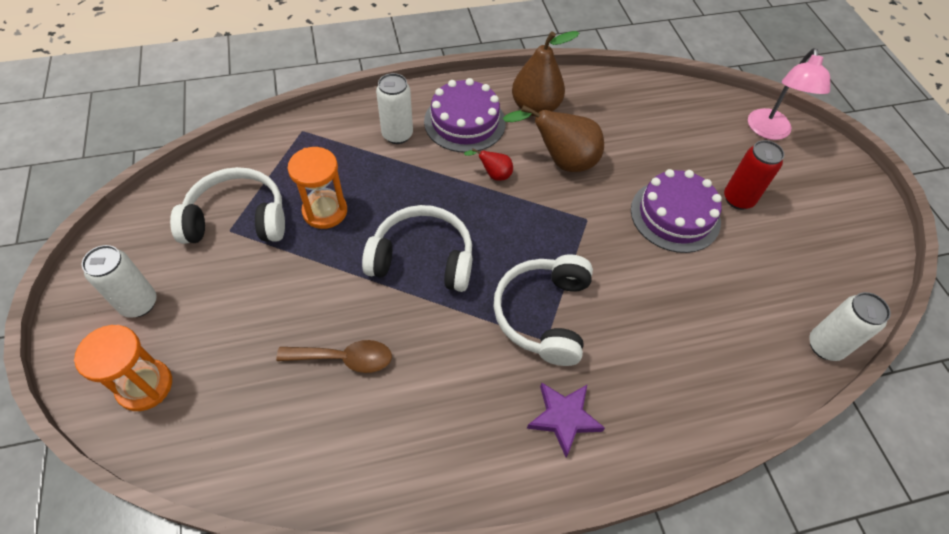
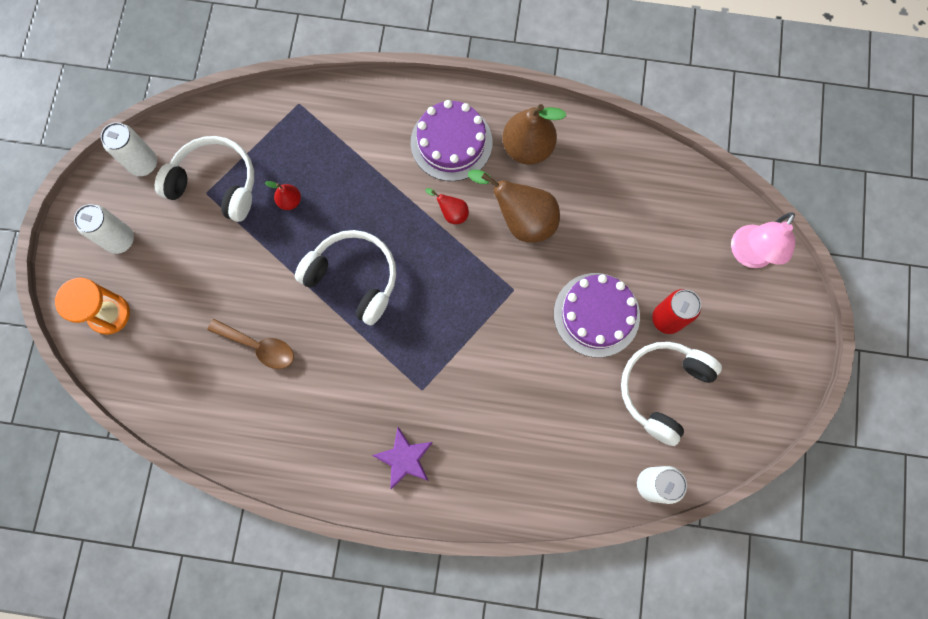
camera: 25 degrees right, 20 degrees up
(325, 211) = (289, 201): orange hourglass -> red pear
(397, 135) = (382, 137): white can -> white can (143, 164)
(544, 314) = (431, 367): white headphones -> white headphones (663, 389)

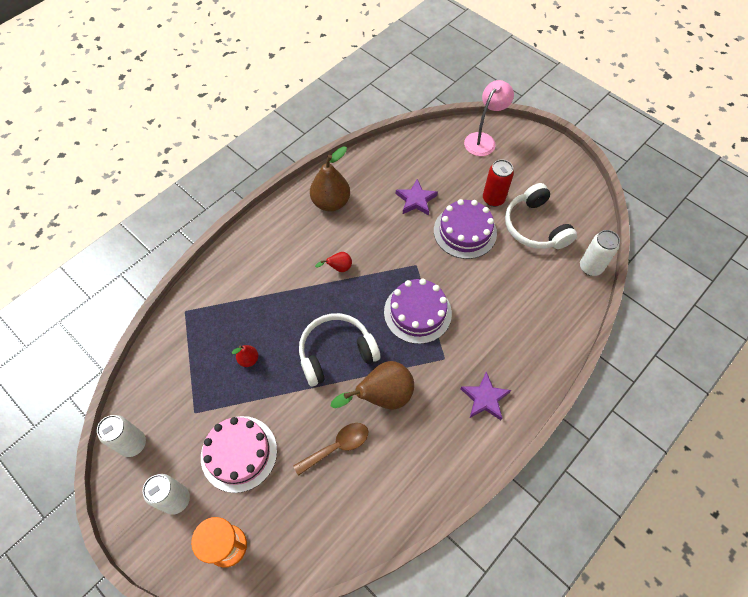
camera: 55 degrees left, 15 degrees down
(194, 262) = (239, 453): none -> pink cake
(215, 184) = (193, 402): white headphones -> none
(451, 142) = (292, 240): purple cake -> purple cake (417, 312)
(521, 219) = (374, 233): brown pear -> brown pear (382, 396)
(599, 234) = (416, 200): none -> purple star
(748, 255) = (483, 140): pink lamp -> pink lamp turned 120 degrees counterclockwise

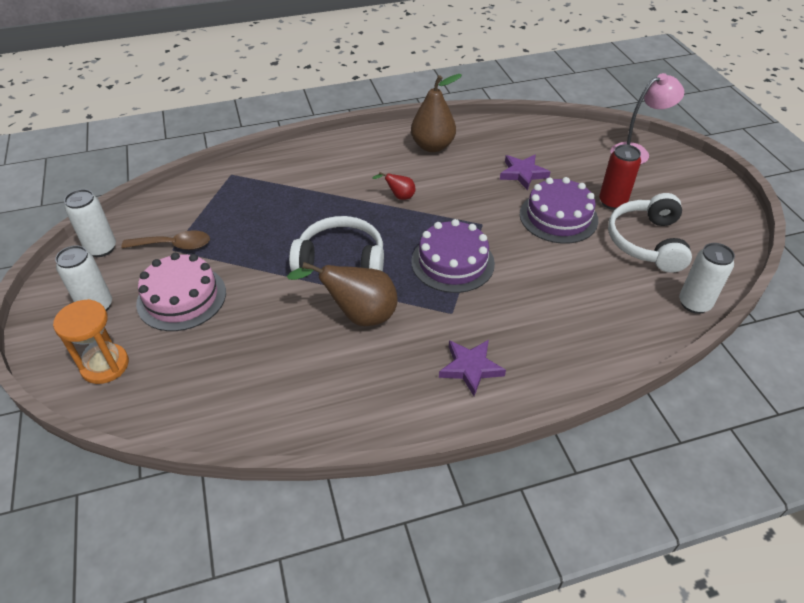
camera: 30 degrees right, 15 degrees down
(248, 359) = (254, 231): red pear -> none
(337, 446) = (277, 336): brown spoon -> brown spoon (174, 245)

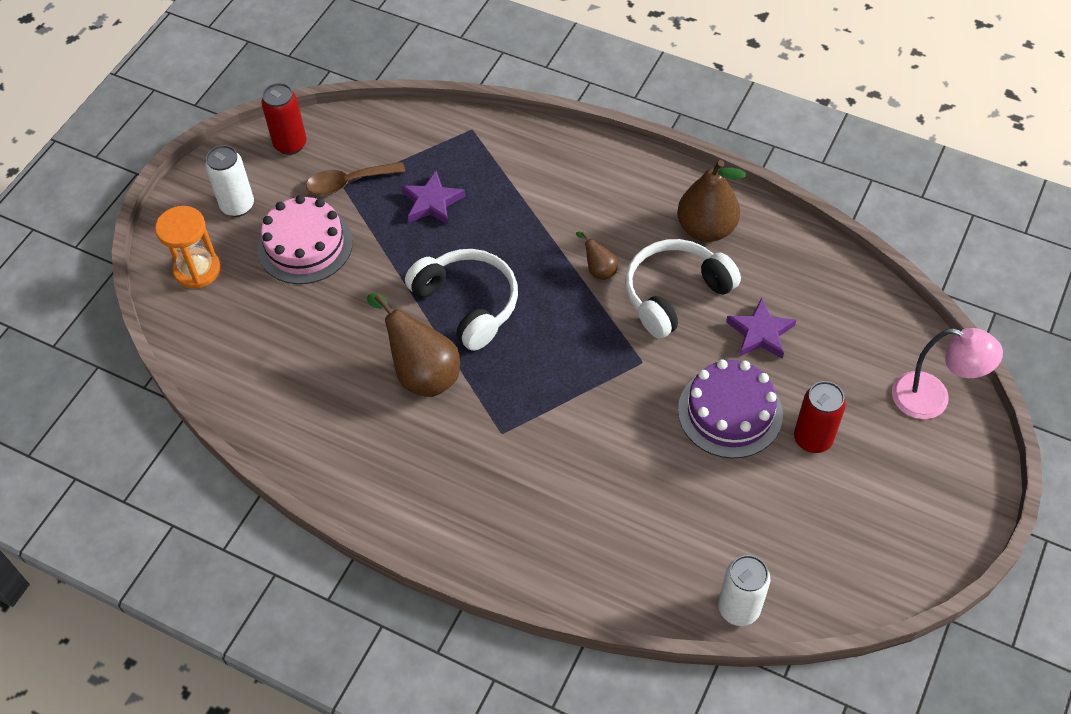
camera: 45 degrees right, 10 degrees up
(101, 248) = (290, 144): white can -> red can
(174, 245) = (348, 183): brown spoon -> brown spoon turned 120 degrees clockwise
(399, 196) = (598, 269): red pear -> brown pear
(452, 262) = (563, 382): purple cake -> none
(470, 368) = (456, 497): purple star -> purple star (432, 202)
(647, 242) = (785, 511): white headphones -> white headphones (675, 294)

